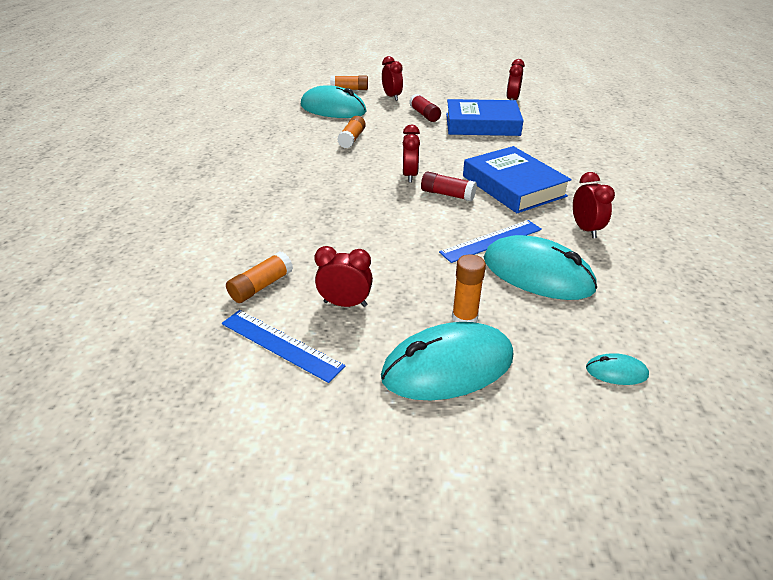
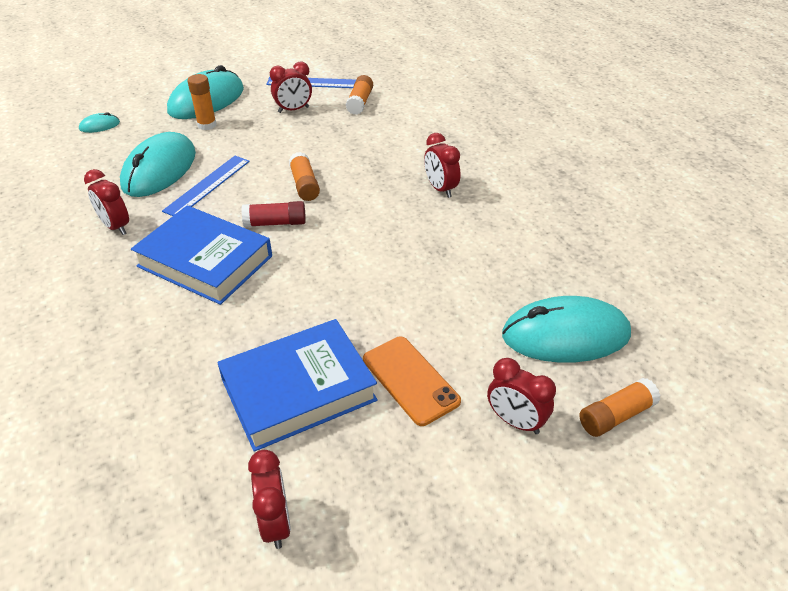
camera: 150 degrees right, 5 degrees up
(352, 139) = (459, 273): orange glue stick -> orange glue stick (304, 185)
(410, 176) = (333, 235): red clock -> red clock (440, 189)
(424, 115) = (410, 380): red glue stick -> orange phone
(537, 273) = (159, 169): turquoise mouse -> turquoise mouse turned 75 degrees counterclockwise

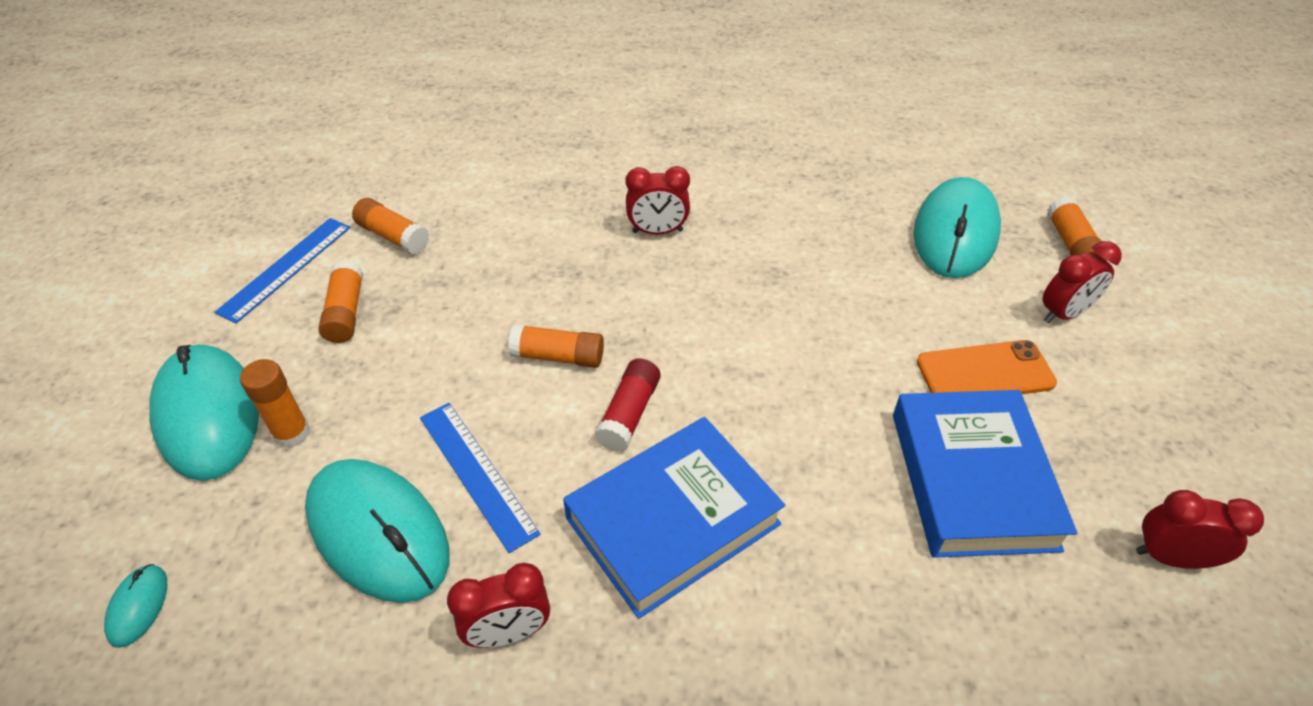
camera: 65 degrees left, 5 degrees up
(293, 110) = (345, 312): red clock -> orange glue stick

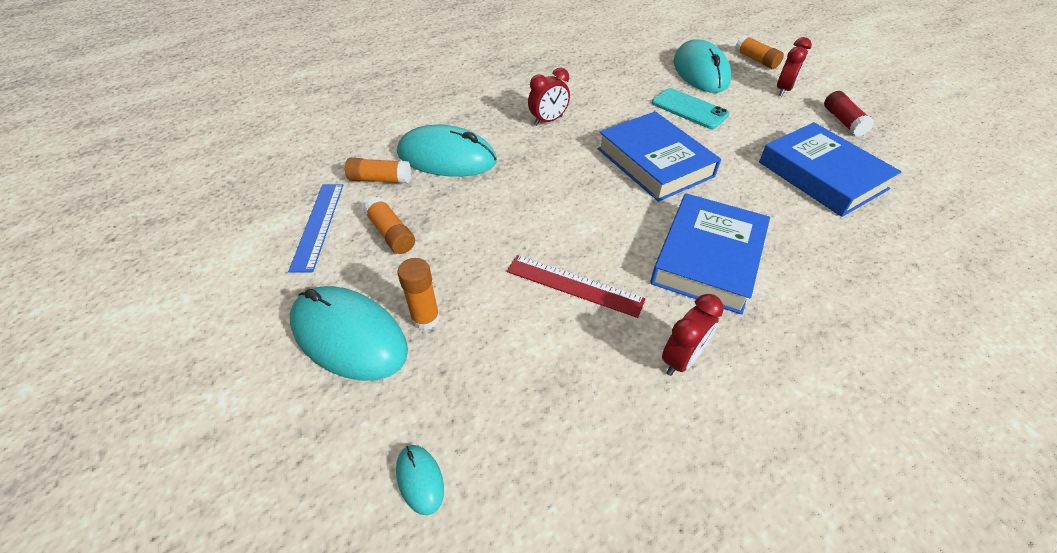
camera: 30 degrees left, 0 degrees up
(378, 532) = (546, 346): turquoise mouse -> turquoise mouse (447, 157)
(477, 473) = (574, 285): blue ruler -> red ruler
(558, 356) = (557, 204): orange glue stick -> none
(629, 414) = (629, 216): red glue stick -> red glue stick (843, 121)
(740, 351) = (654, 162): none -> blue book
(874, 288) = (689, 109): none -> turquoise phone
(985, 372) = (777, 127): orange phone -> none
(1171, 557) = (929, 172): red clock -> none

